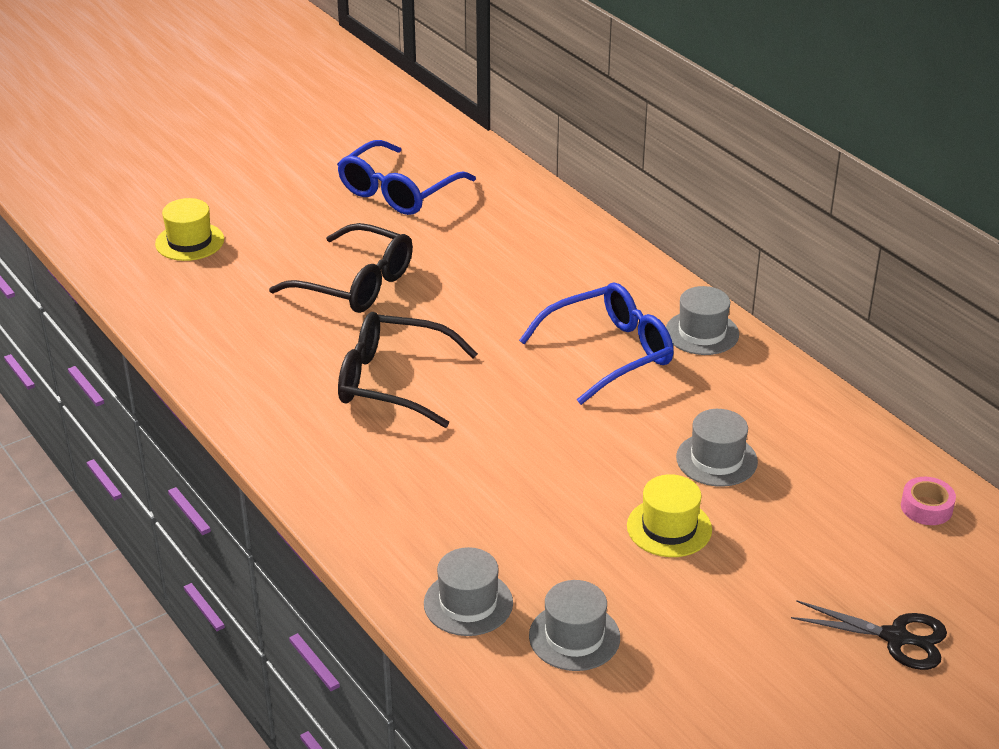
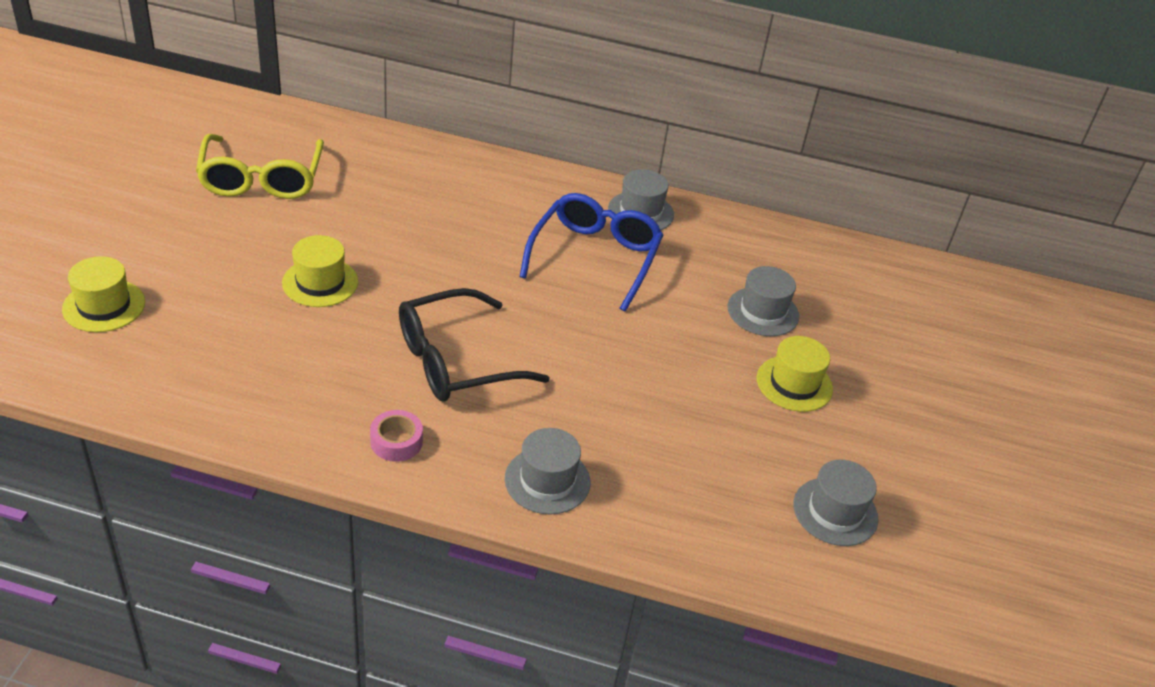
camera: 45 degrees left, 5 degrees up
(356, 284) = (320, 282): black glasses -> yellow hat
(398, 191) = (262, 179): blue glasses -> yellow glasses
(468, 603) = (735, 529): grey hat -> grey hat (547, 480)
(895, 637) = (1009, 391): black scissors -> none
(926, 507) = (920, 284): pink tape -> pink tape (396, 441)

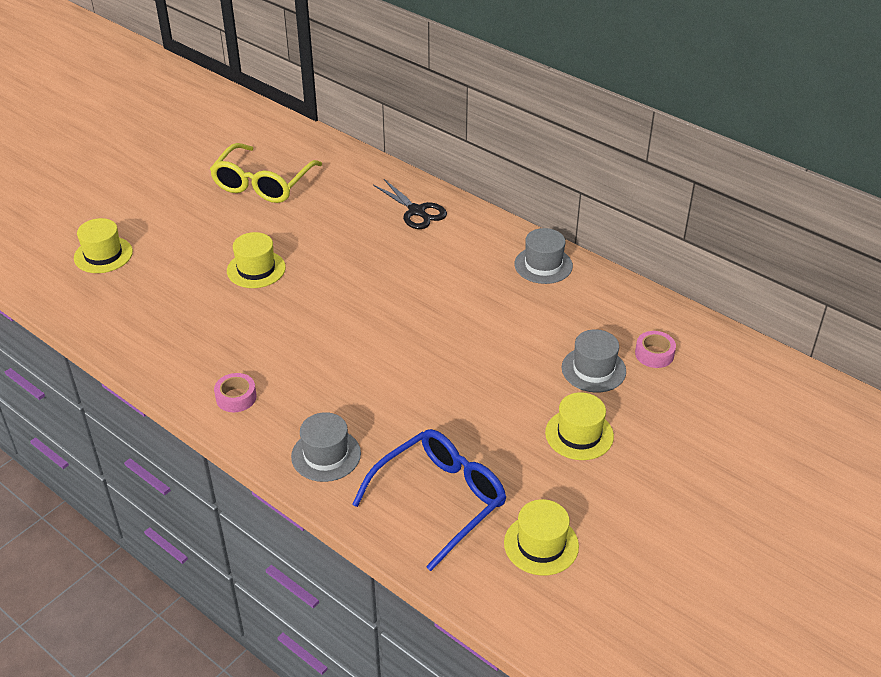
camera: 30 degrees right, 0 degrees up
(456, 361) = (316, 349): black glasses -> none
(466, 179) = (416, 211): none -> black scissors
(595, 257) = (479, 294): blue glasses -> blue glasses (440, 500)
(809, 282) = (654, 354): none -> pink tape
(835, 511) = (541, 544): grey hat -> yellow hat

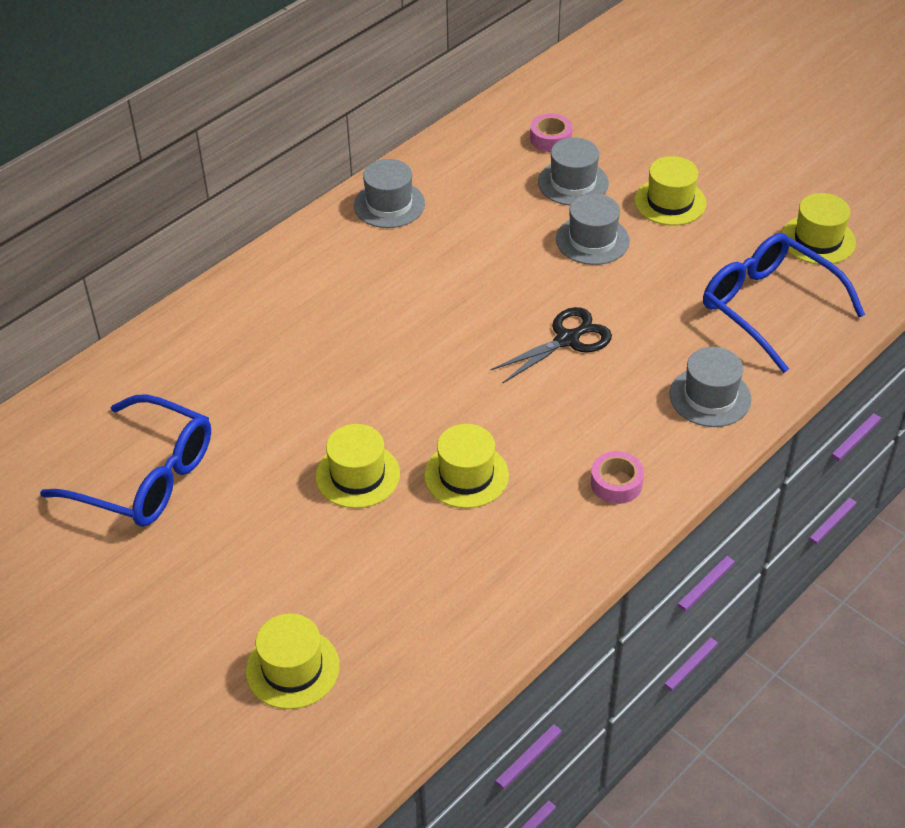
camera: 85 degrees left, 5 degrees up
(251, 319) = (466, 475): none -> yellow hat
(263, 184) = (145, 476): yellow glasses -> blue glasses
(416, 211) = (255, 310): black scissors -> black scissors (567, 340)
(517, 382) = (592, 240): none -> grey hat

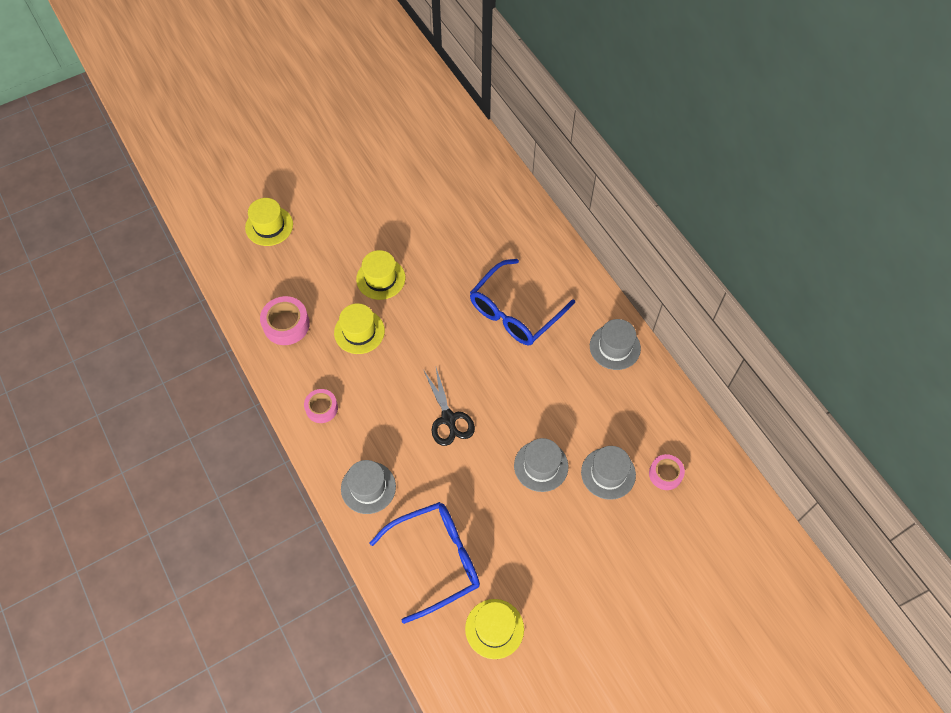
camera: 105 degrees right, 15 degrees up
(145, 476) = (418, 183): blue glasses -> blue glasses (515, 312)
(489, 574) = (286, 324): none -> pink tape
(670, 202) = (568, 535): yellow hat -> none

